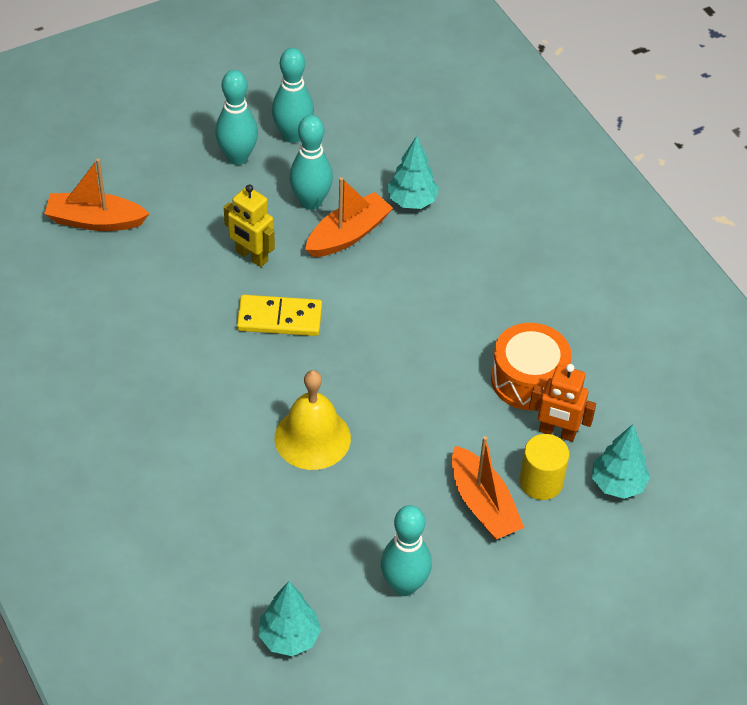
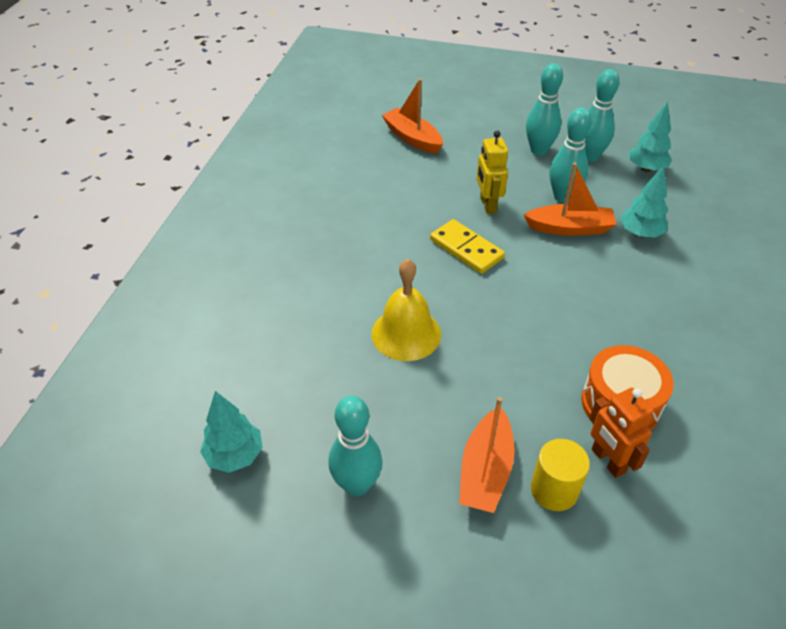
camera: 45 degrees right, 5 degrees down
(617, 484) = (626, 544): turquoise tree -> turquoise tree (646, 169)

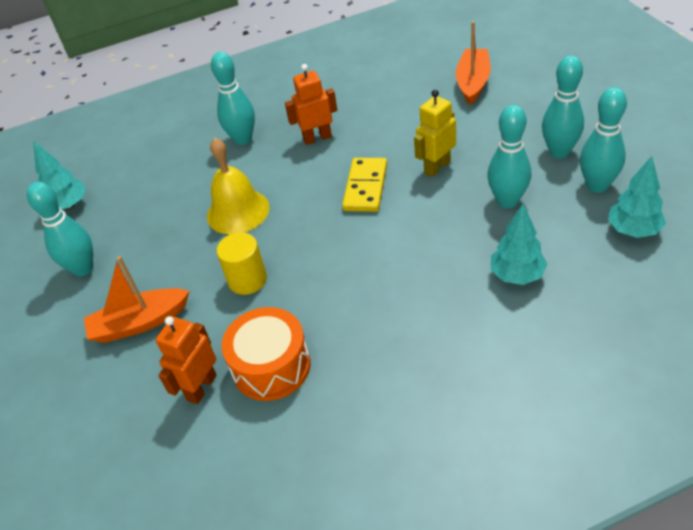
camera: 60 degrees right, 0 degrees up
(307, 283) = (243, 139): none -> turquoise bowling pin
(369, 241) = (317, 138): none -> orange robot
(554, 490) = (148, 369): yellow cylinder -> yellow cylinder (247, 280)
(569, 228) = (466, 228): orange boat -> none

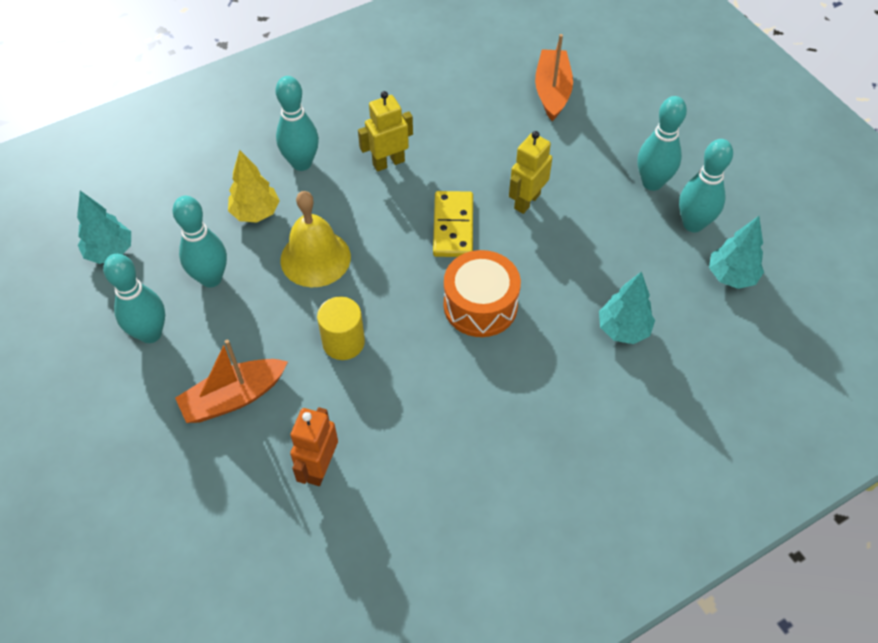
camera: 15 degrees left, 10 degrees up
(195, 176) = (256, 213): none -> yellow tree
(271, 366) = (389, 440): orange drum -> orange drum (480, 305)
(317, 138) = (388, 162): orange robot -> yellow robot
(507, 201) = (605, 243): turquoise bowling pin -> turquoise bowling pin (211, 278)

